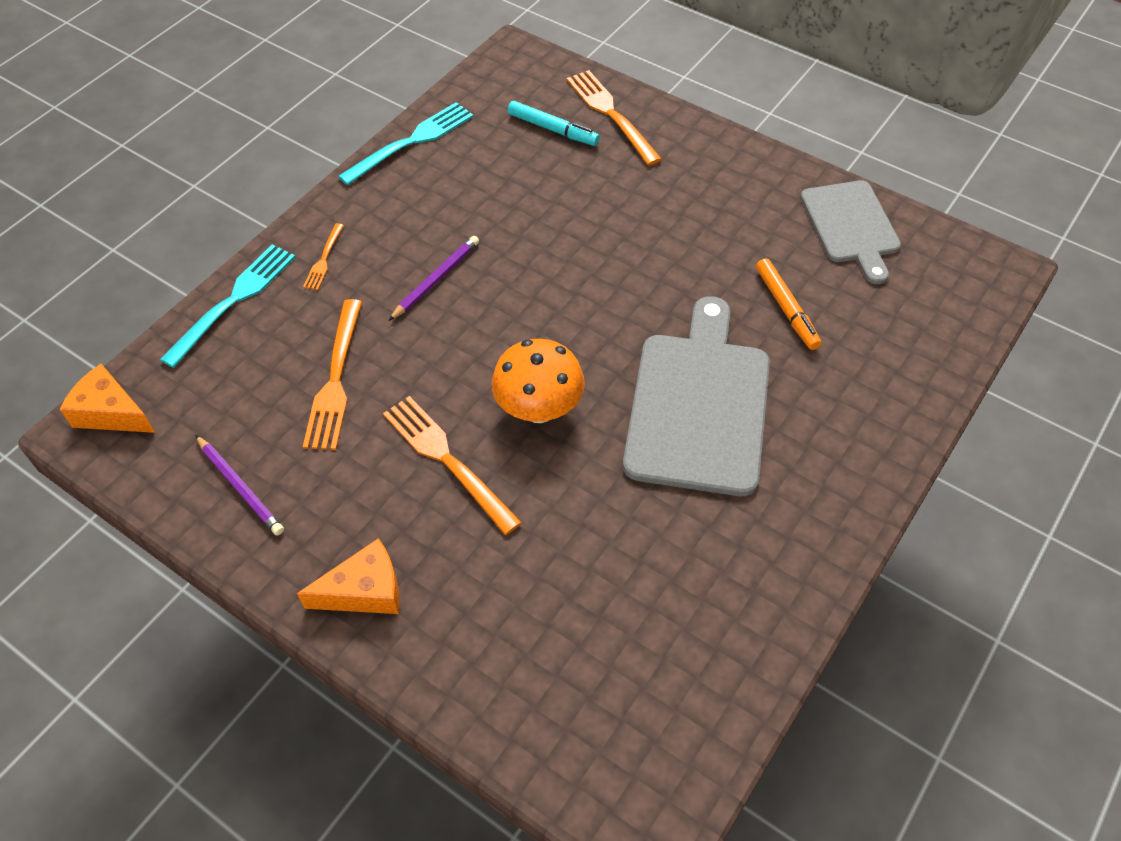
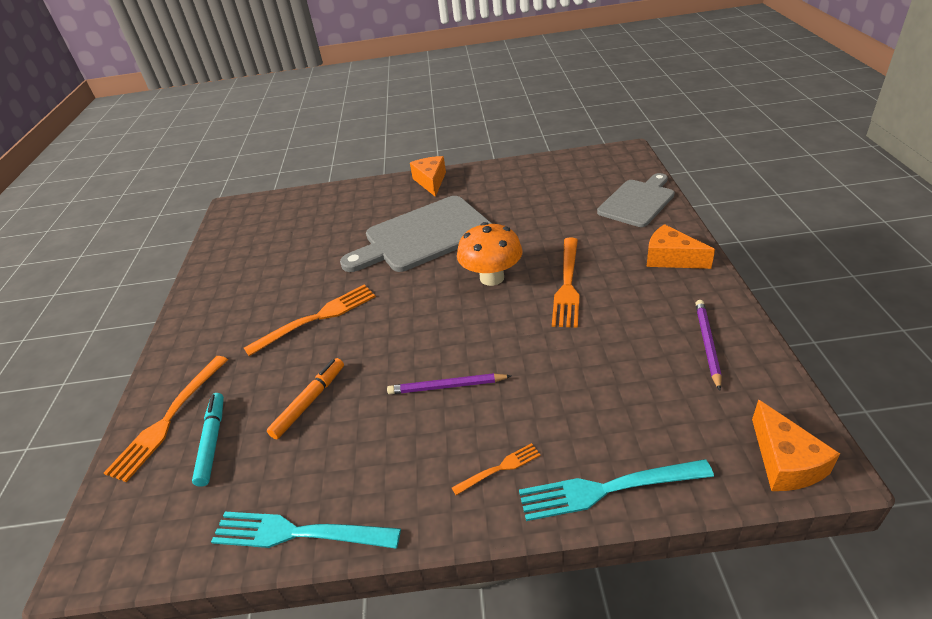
camera: 125 degrees left, 15 degrees down
(335, 380) = (586, 367): orange fork -> orange fork (317, 318)
(786, 309) = (323, 245): orange marker -> orange marker (309, 402)
(844, 502) = (431, 181): none -> orange cheese
(851, 226) = (231, 257): grey cutting board -> grey cutting board (638, 201)

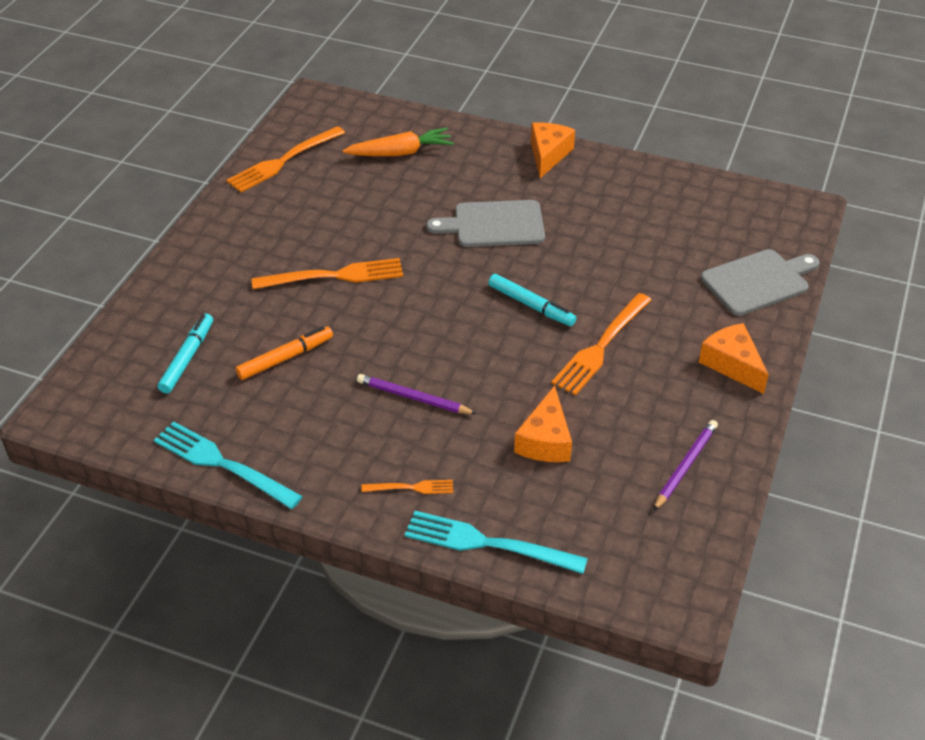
camera: 20 degrees right, 5 degrees up
(168, 420) = (158, 321): orange fork -> orange fork (283, 161)
(320, 217) = (400, 153): none -> orange carrot
(423, 236) = (494, 224): grey cutting board -> grey cutting board, size x0.64
(492, 277) = (531, 305): orange mushroom -> turquoise marker
(785, 462) = (656, 592): orange cheese -> orange cheese (545, 440)

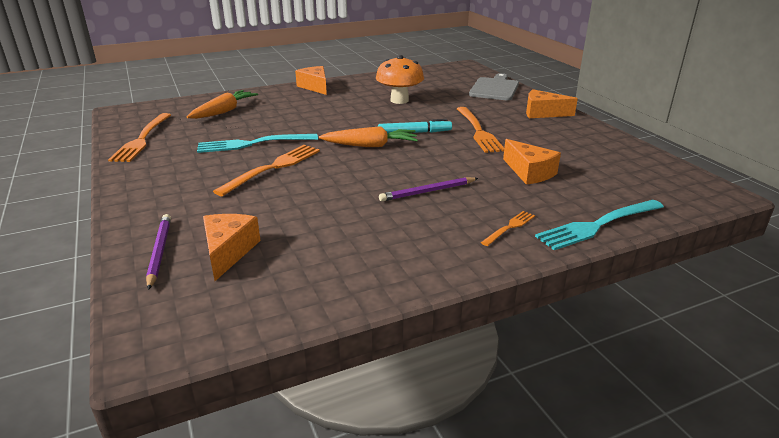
camera: 45 degrees left, 15 degrees down
(187, 358) = (228, 252): turquoise marker -> orange cheese
(222, 464) = (365, 290): turquoise fork -> turquoise fork (252, 144)
(285, 358) = (309, 215): orange marker -> none
(458, 298) = (370, 145): none -> orange carrot
(494, 224) = (334, 115): grey cutting board -> none
(602, 237) = (399, 100): none -> orange mushroom
(685, 466) = (603, 150): purple pencil -> purple pencil (159, 252)

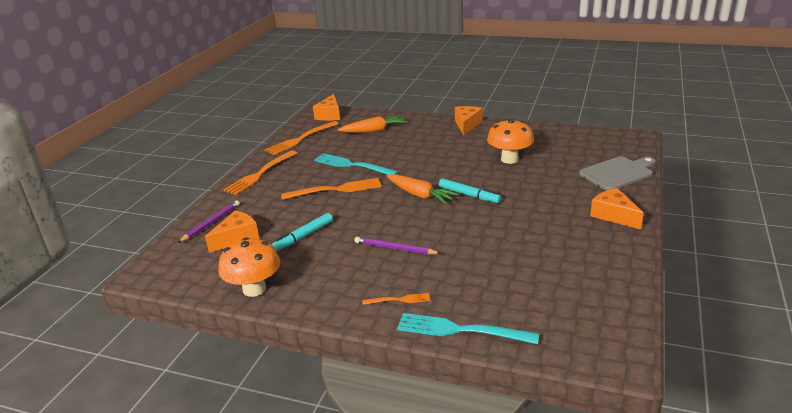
camera: 45 degrees right, 0 degrees up
(313, 218) = (303, 236): none -> turquoise marker
(348, 288) = (254, 289): none -> orange mushroom
(478, 131) = (521, 213): orange fork -> orange fork (260, 174)
(529, 172) = (492, 266): orange cheese -> orange cheese (329, 115)

